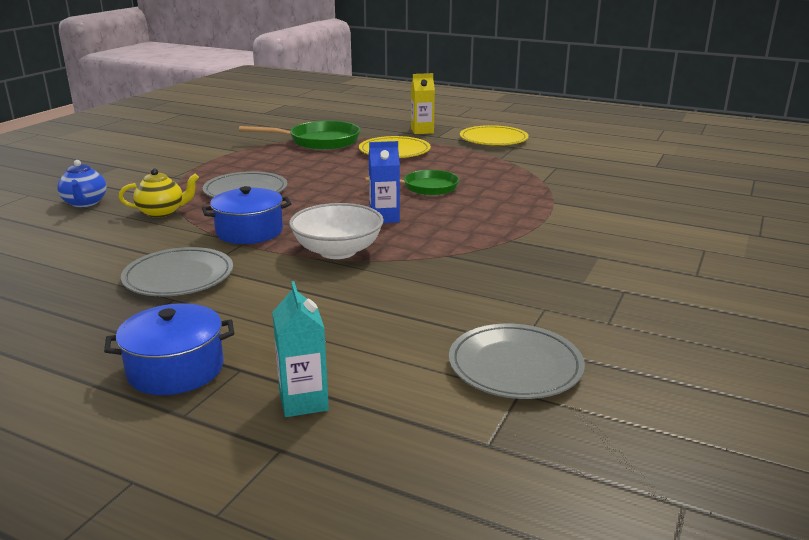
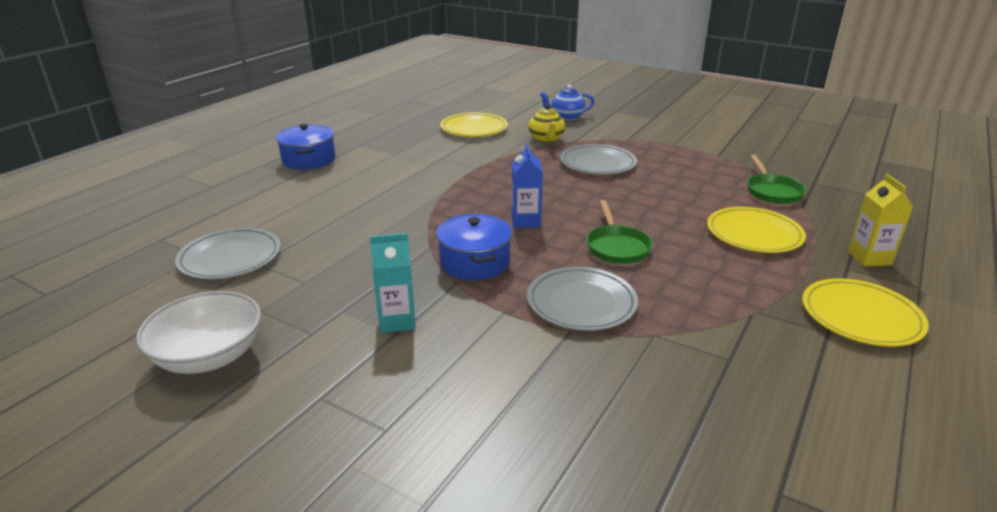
camera: 95 degrees right, 5 degrees up
(95, 253) = (474, 128): none -> yellow plate
(178, 277) = (427, 152): grey plate -> grey plate (581, 303)
(249, 231) = (502, 168): blue pot -> blue pot (475, 262)
(303, 401) = (249, 191): turquoise carton -> turquoise carton (397, 321)
(319, 142) = (772, 191): green pan -> green pan, size x0.66
(337, 251) = (453, 200): white bowl -> white bowl (209, 356)

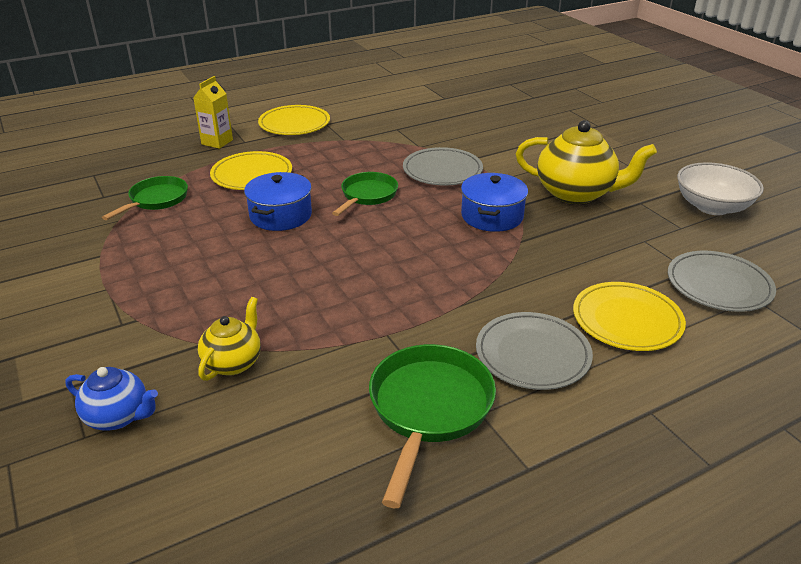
camera: 150 degrees left, 5 degrees up
(309, 160) = (628, 449): blue pot -> blue pot (280, 215)
(397, 321) = (576, 193): turquoise carton -> yellow teapot
(424, 149) = (429, 409): none -> green pan
(474, 128) = (301, 443): yellow plate -> yellow plate (627, 320)
(526, 221) = (412, 239): blue carton -> none
(597, 163) = (242, 289): grey plate -> grey plate (532, 354)

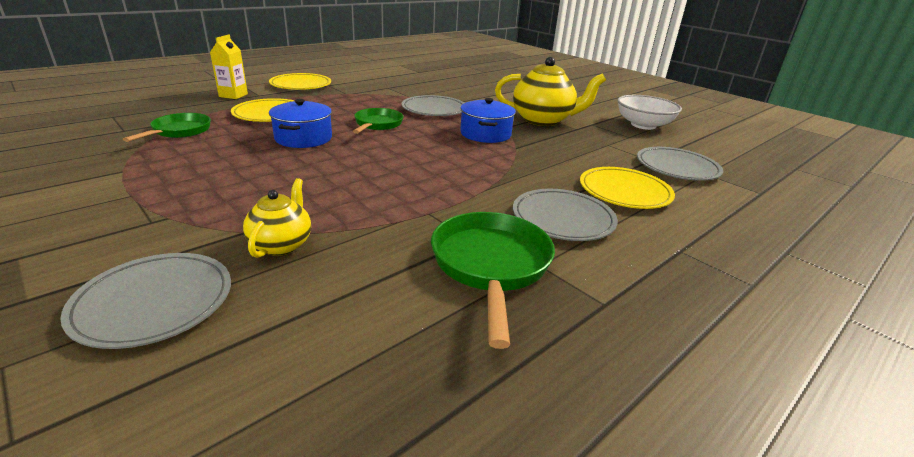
camera: 15 degrees left, 5 degrees down
(118, 417) = (154, 303): blue teapot -> grey plate

